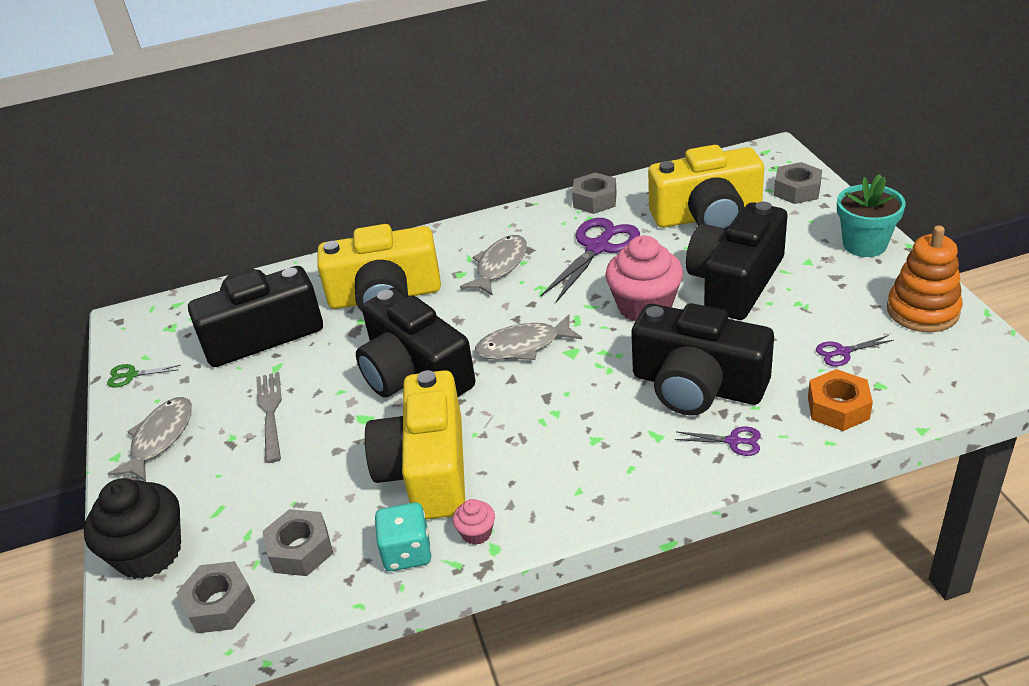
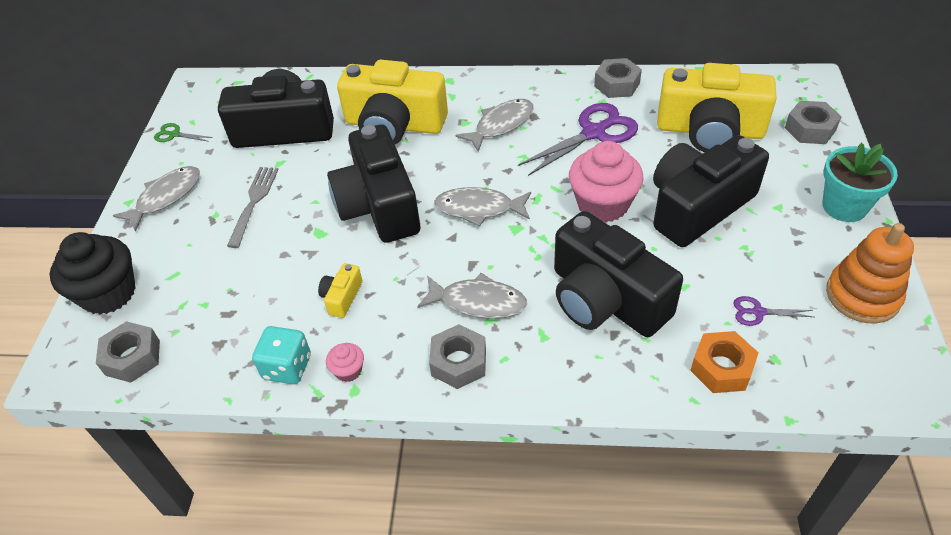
camera: 20 degrees right, 10 degrees up
(300, 550) = (212, 333): grey nut -> grey nut (458, 362)
(427, 469) = (342, 297): yellow camera -> yellow camera, size x0.41
(574, 428) = (478, 302): none -> grey fish
(733, 441) = (607, 366): purple scissors -> none

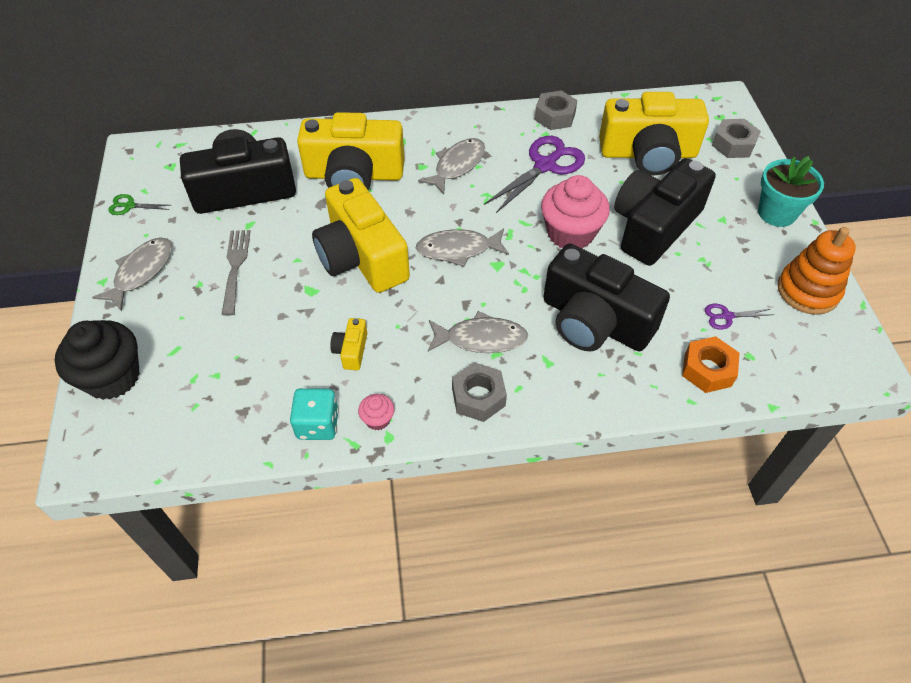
camera: 15 degrees left, 5 degrees up
(132, 357) = (159, 437): grey nut -> none
(379, 205) = (361, 257): black camera -> yellow camera

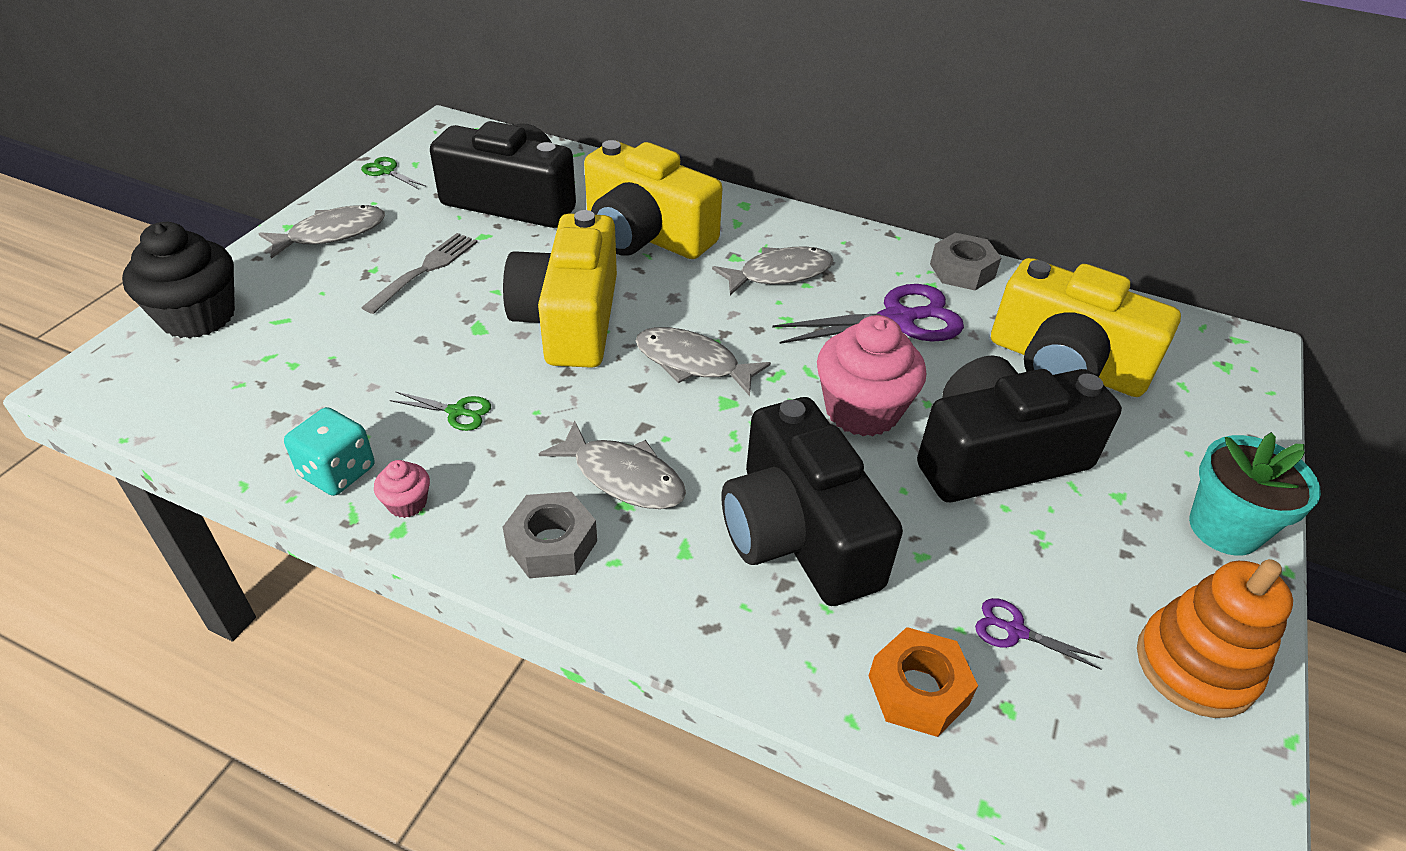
camera: 30 degrees right, 10 degrees down
(351, 350) = (456, 412): yellow camera -> green scissors
(733, 144) = (1218, 407): grey nut -> none

